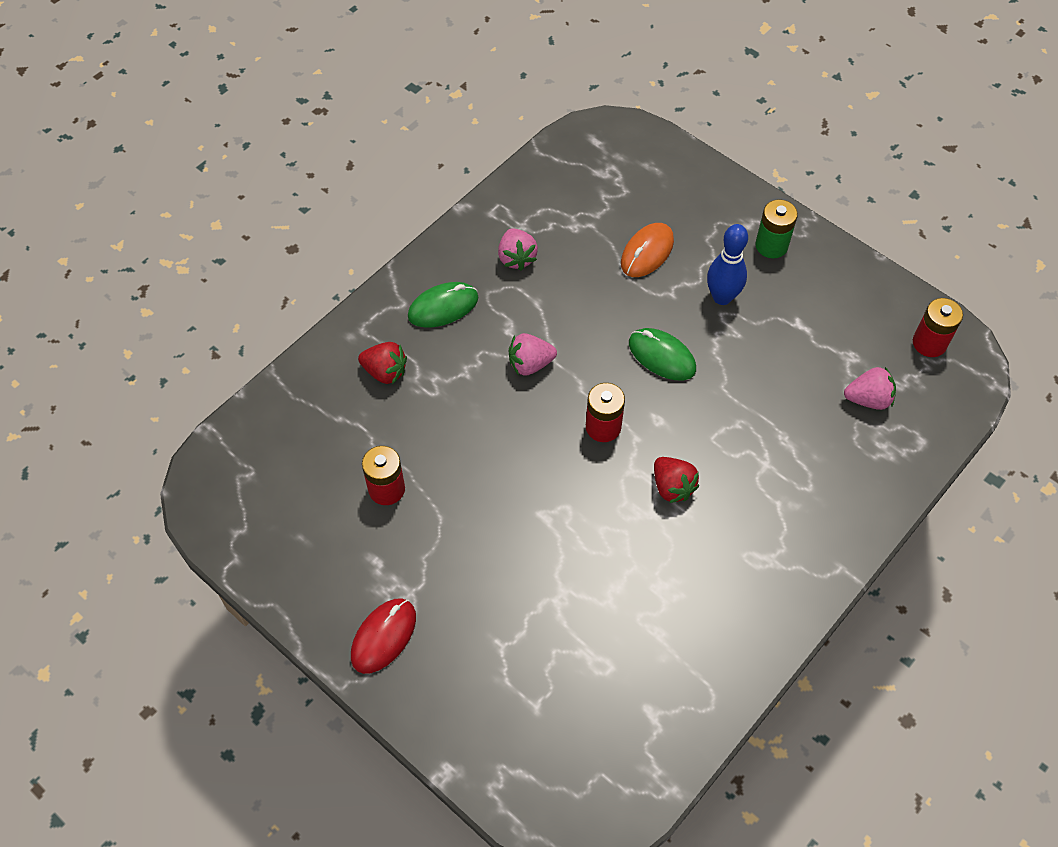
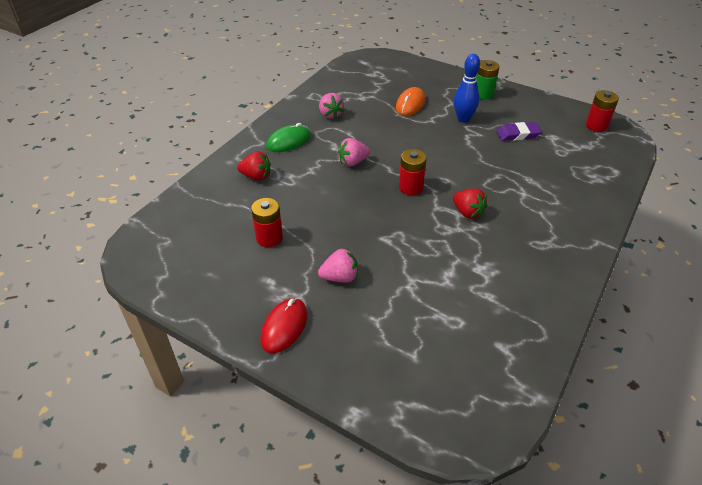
camera: 10 degrees left, 15 degrees down
(662, 356) = (436, 149): green mouse -> none
(797, 343) = (518, 134): none -> purple eraser
(868, 399) = (573, 155): pink strawberry -> pink strawberry (340, 277)

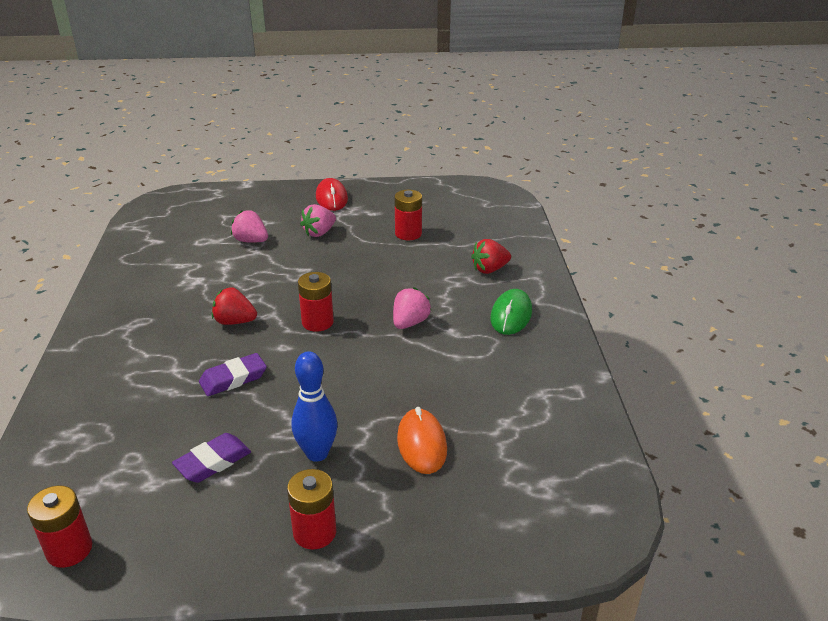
camera: 145 degrees right, 10 degrees down
(330, 114) = (512, 371): pink strawberry -> pink strawberry (251, 241)
(483, 94) = (314, 532): green battery -> red battery
(488, 172) = (233, 378): none -> purple eraser

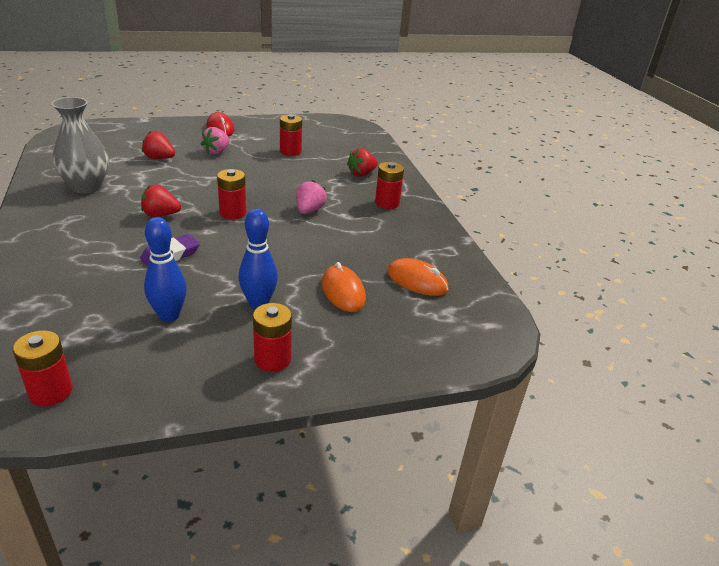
camera: 15 degrees left, 0 degrees up
(162, 280) = (86, 187): none -> grey vase
(213, 462) = (169, 316): purple eraser -> blue bowling pin
(251, 241) = (159, 158): pink strawberry -> red strawberry
(511, 315) = (387, 203): green mouse -> red battery
(519, 435) = (417, 281): none -> orange mouse

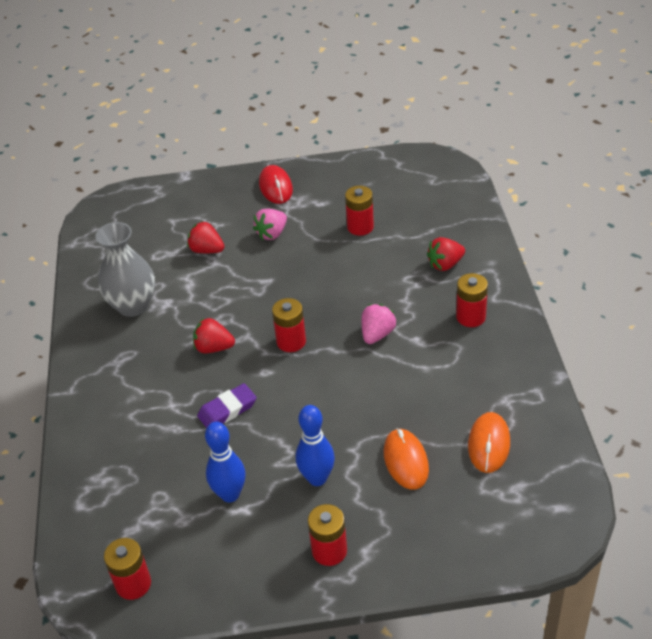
camera: 15 degrees right, 10 degrees up
(417, 281) = (489, 444): orange mouse -> orange mouse turned 60 degrees clockwise

